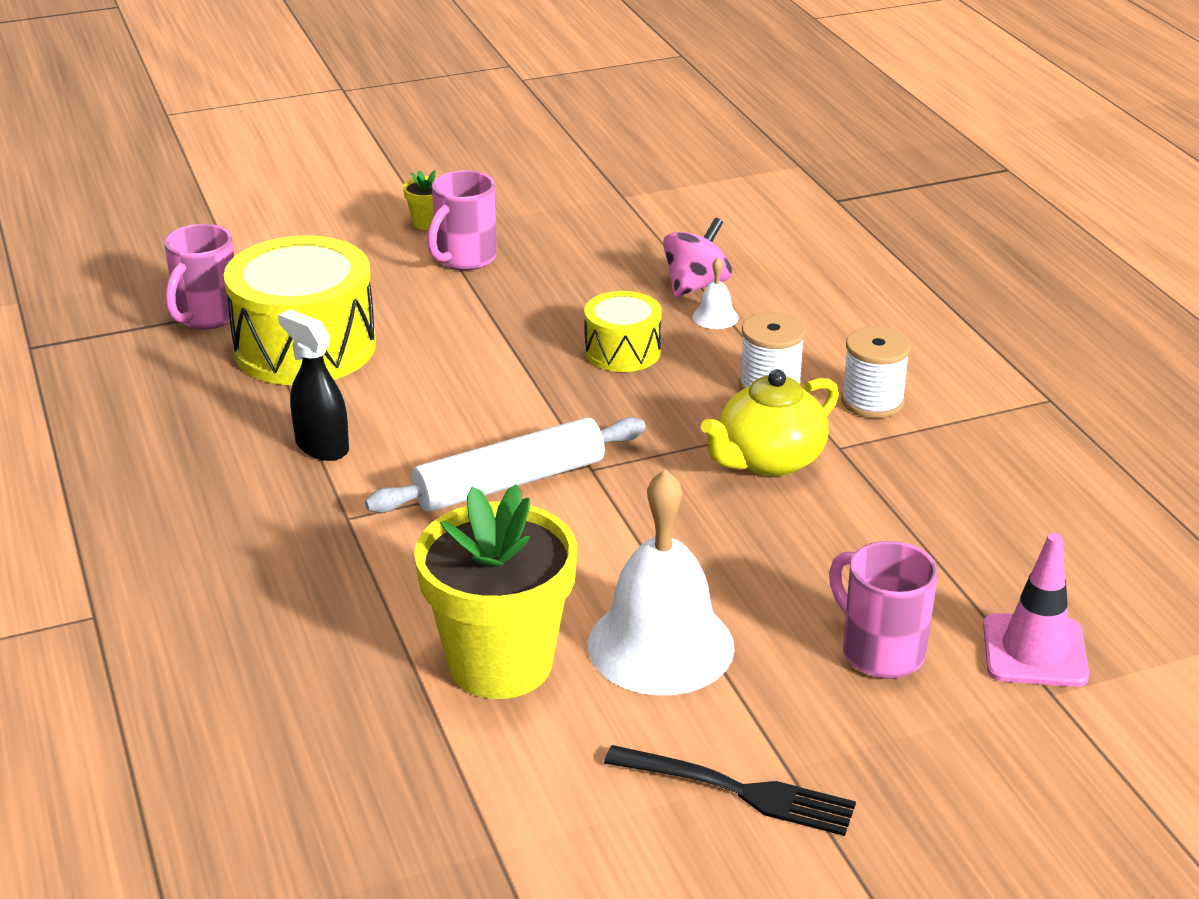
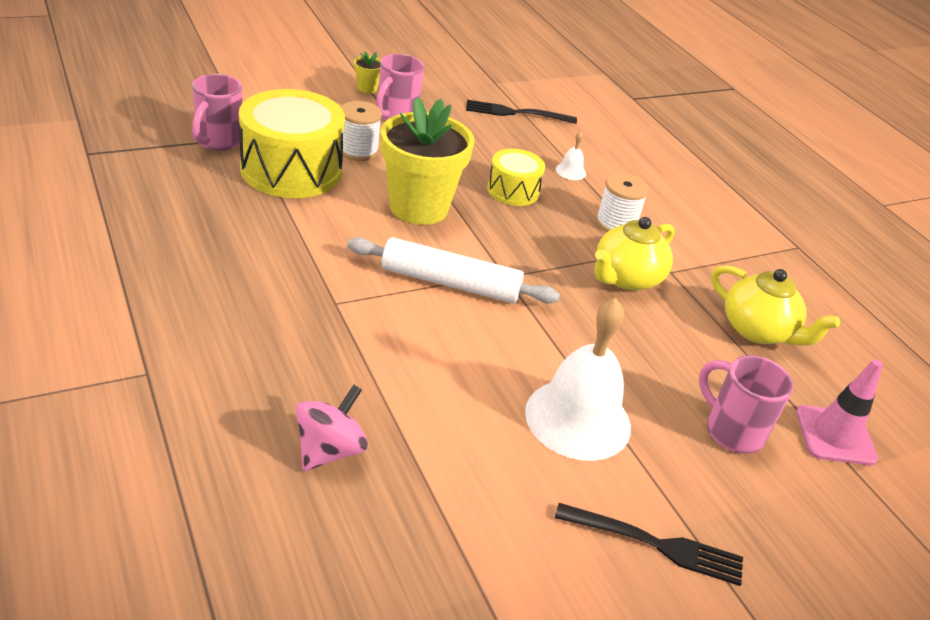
camera: 10 degrees left, 5 degrees up
(321, 446) = (311, 246): black spray bottle -> none
(500, 664) = (464, 429): yellow flower pot -> yellow flower pot (418, 207)
(510, 483) = (450, 283): white rolling pin -> white rolling pin turned 45 degrees clockwise
(647, 239) = (516, 113): none -> black fork
(695, 285) = (554, 148): pink spinning top -> pink spinning top (329, 450)
(872, 401) = (685, 240): white spool -> white spool (358, 150)
(954, 519) = (758, 331): none -> yellow teapot

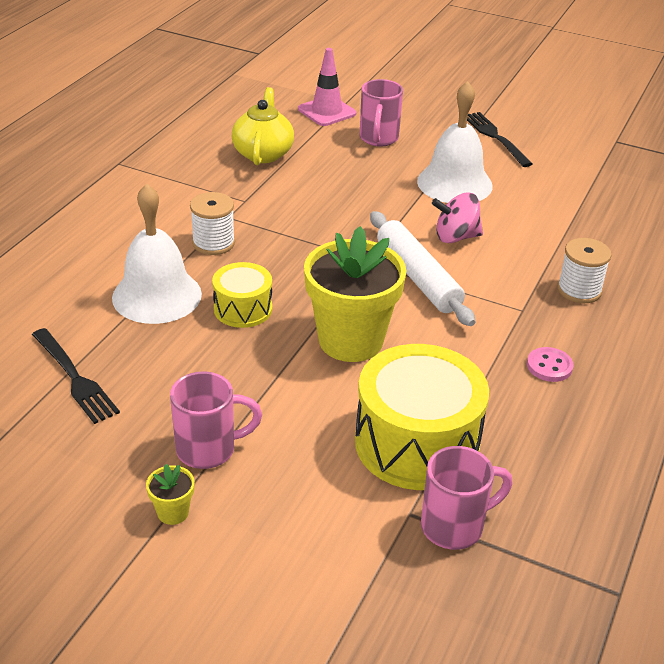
camera: 125 degrees left, 0 degrees up
(261, 264) = (549, 366): none -> pink button
(329, 450) = (619, 243): pink spinning top -> pink spinning top (456, 237)
(358, 150) = (318, 428): white spool -> white spool (579, 290)
(570, 171) = (157, 295): white bell -> white bell, size x2.46
(626, 278) = (285, 214): yellow teapot -> none

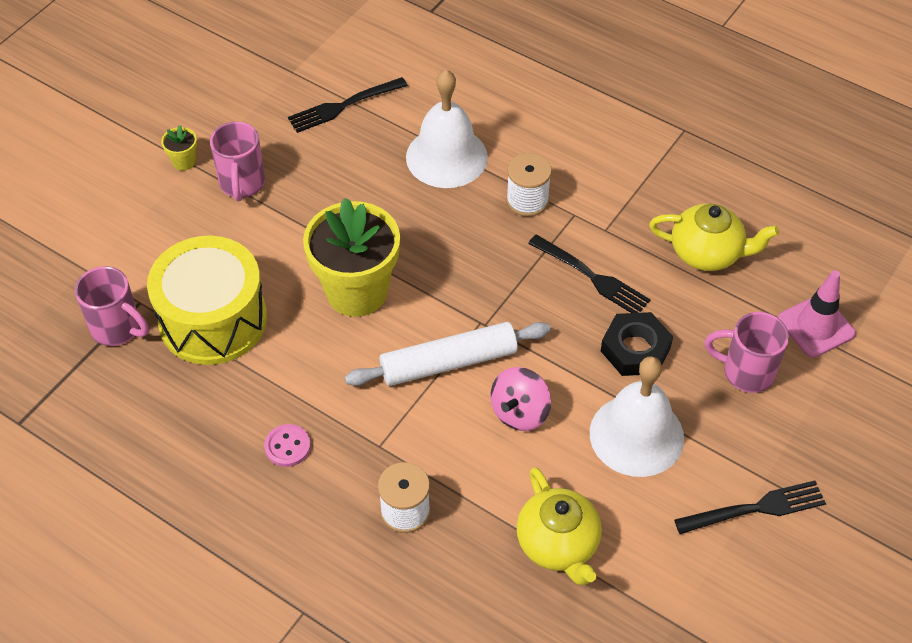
camera: 100 degrees right, 15 degrees up
(243, 309) = (417, 216): yellow drum -> none
(300, 206) = (591, 277): none -> black fork
(372, 184) = (635, 349): none -> black nut
(454, 526) = (117, 328): pink mug -> pink mug turned 45 degrees counterclockwise
(456, 237) = (520, 412): pink spinning top -> pink spinning top turned 150 degrees counterclockwise
(568, 215) = (558, 544): none -> yellow teapot

